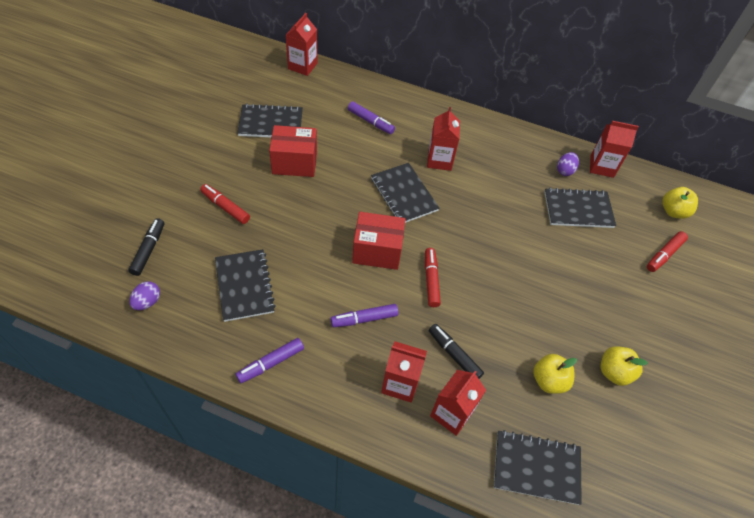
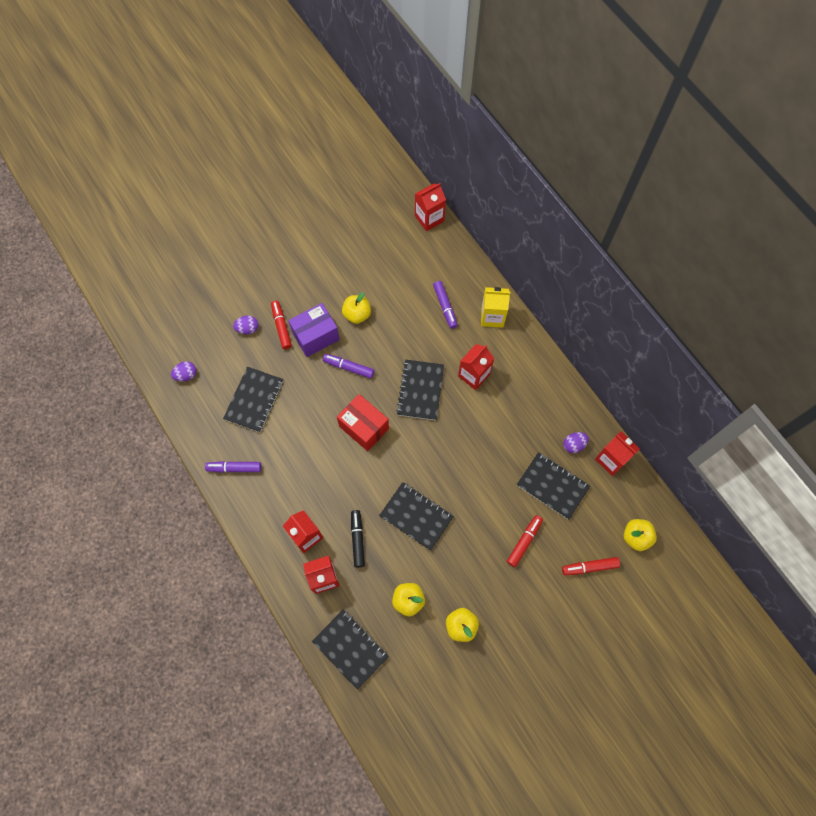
camera: 40 degrees right, 15 degrees up
(149, 250) = (210, 333): black marker -> none
(189, 225) = (247, 329): none -> purple egg
(267, 199) = (316, 336): none -> purple box
(271, 123) = (364, 266): black notebook -> black notebook (416, 516)
(294, 163) = (357, 314): red box -> yellow apple
(364, 319) = (316, 474): purple marker -> purple marker (348, 367)
(416, 111) = (492, 316): none -> yellow carton
(431, 280) = (385, 474): red marker -> red marker (524, 541)

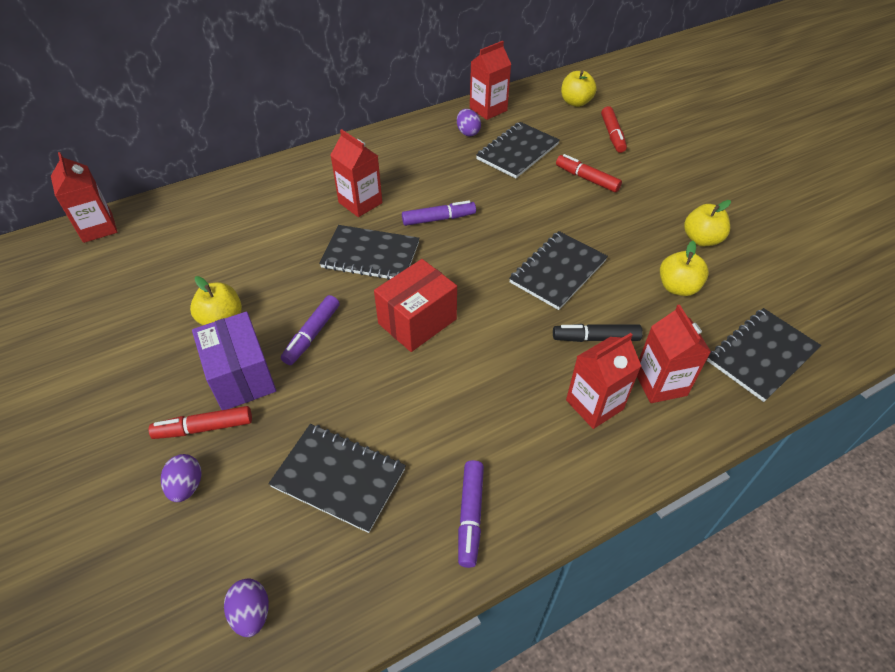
camera: 85 degrees left, 20 degrees down
(445, 307) = (249, 222): purple marker -> purple marker (439, 219)
(492, 316) = (281, 180): yellow carton -> none

